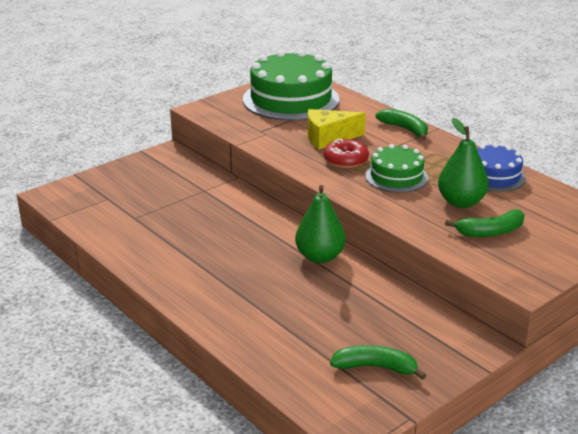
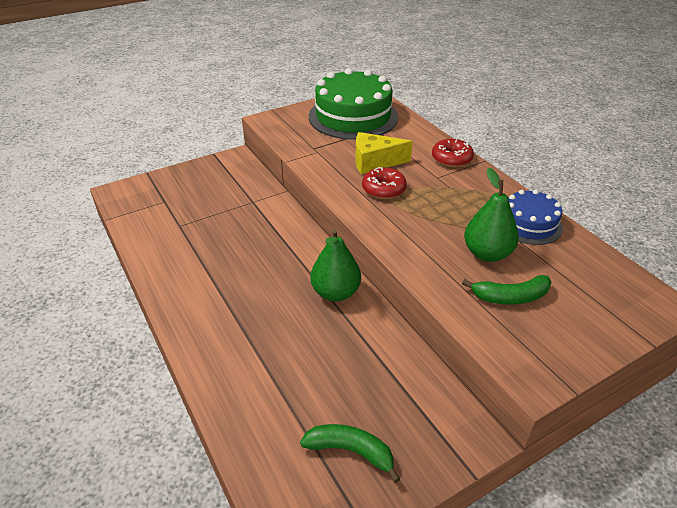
camera: 10 degrees right, 10 degrees up
(396, 177) = (428, 214): green cake -> none
(405, 129) = (451, 159): green banana -> red donut

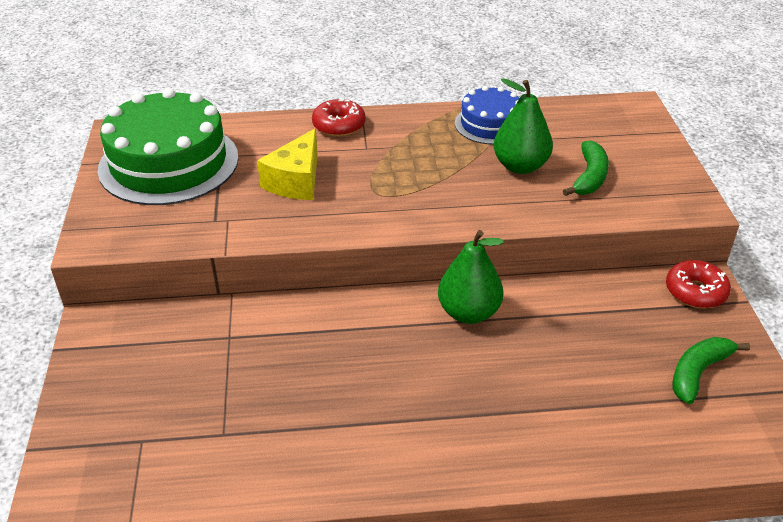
camera: 65 degrees left, 0 degrees up
(383, 189) = (359, 193): red donut -> red donut (695, 292)

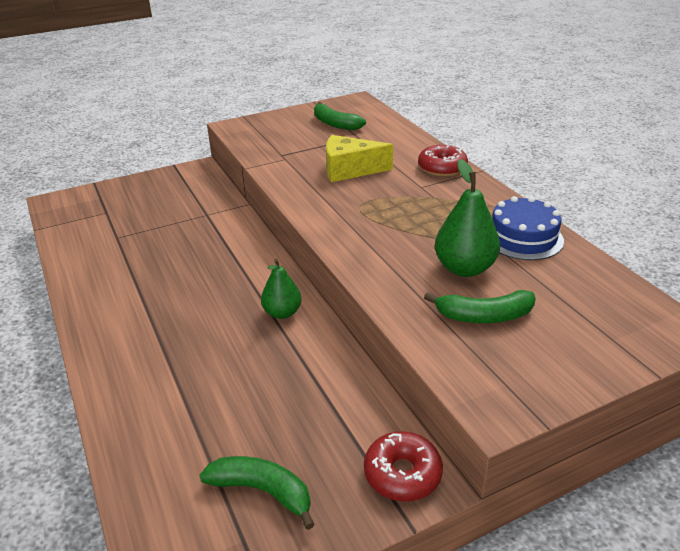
camera: 70 degrees right, 5 degrees down
(169, 163) = (335, 124): green cake -> green banana
(468, 313) = (282, 313): green pear -> green pear, size x0.67

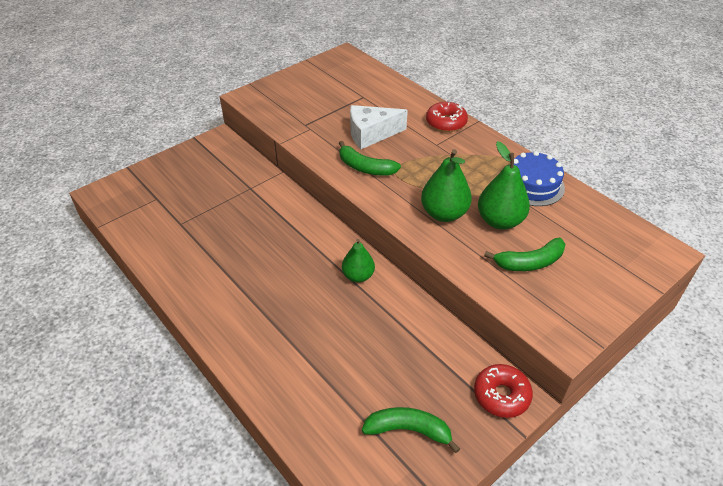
camera: 15 degrees left, 10 degrees up
(335, 124) = (336, 84): green banana -> green banana (365, 167)
(349, 170) = (371, 134): yellow cheese -> white cheese
(398, 252) = (444, 213): none -> green pear

